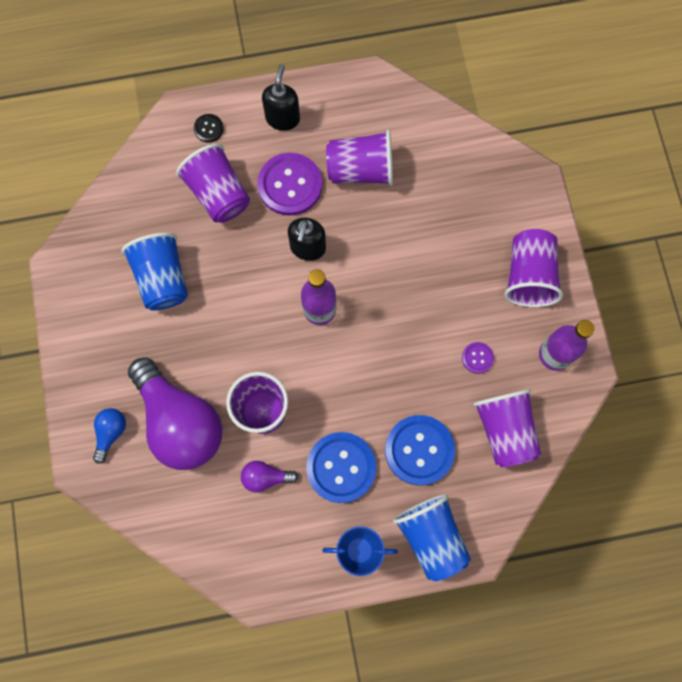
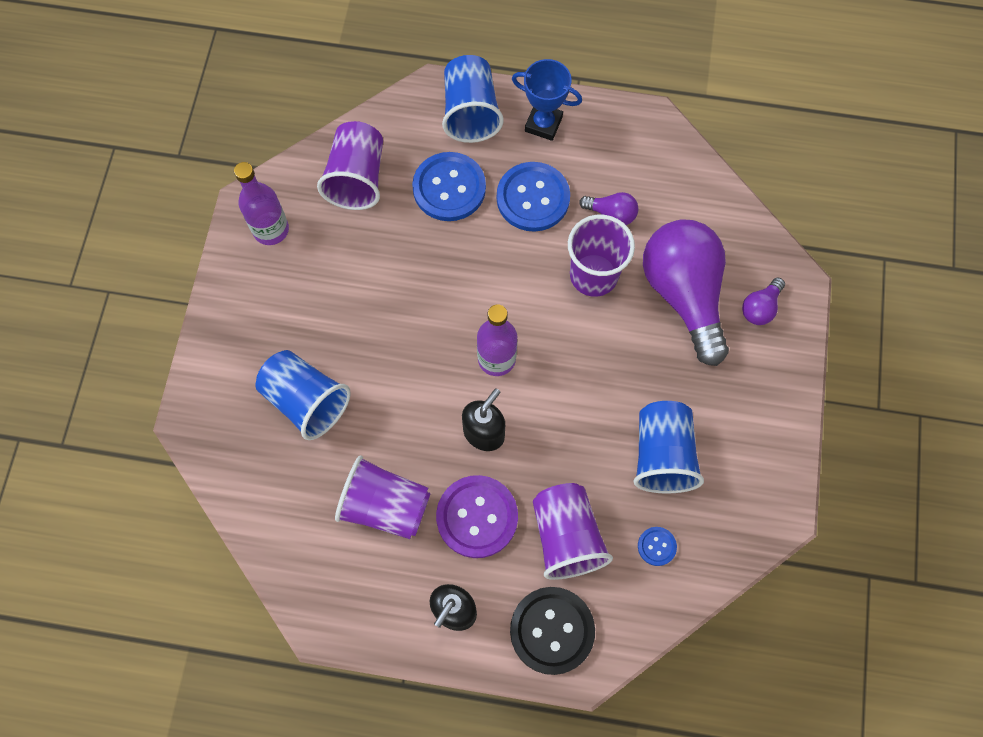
camera: 160 degrees left, 5 degrees down
(111, 433) = (760, 308): blue light bulb -> purple light bulb
(149, 210) = (656, 546): none -> blue button
(208, 128) = (552, 630): black button -> black button, size x2.14
(455, 224) = (306, 401): none -> blue cup
(477, 358) = (351, 253): purple button -> none
(528, 276) = (255, 316): purple cup -> none

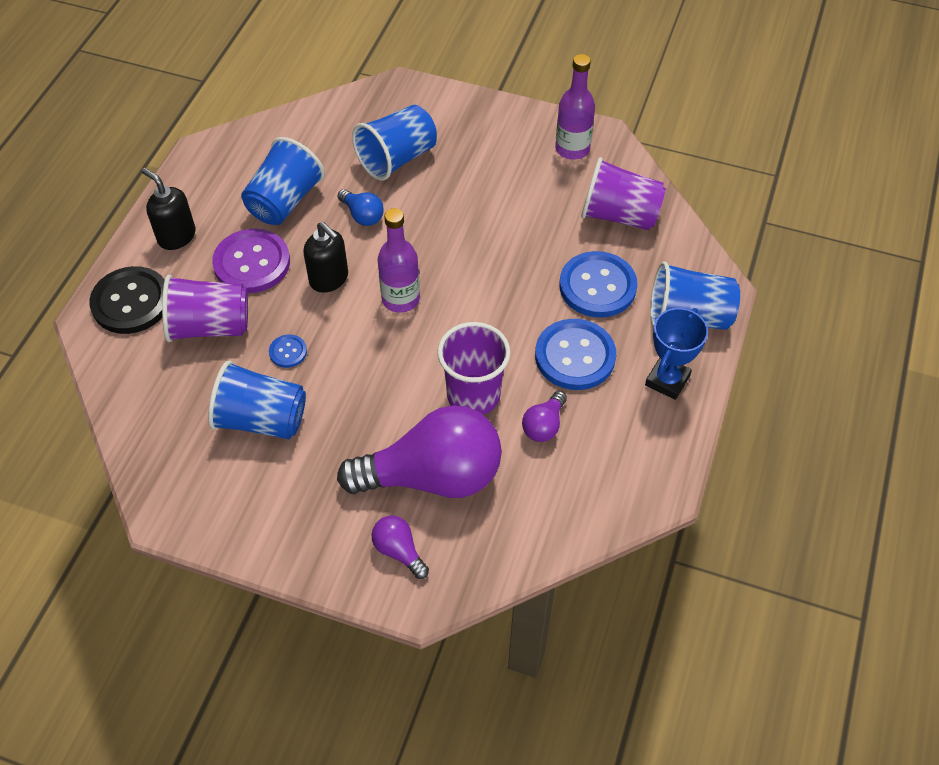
camera: 100 degrees right, 15 degrees down
(385, 506) = (284, 201): purple cup -> blue cup
(393, 419) = (362, 215): none -> blue light bulb
(656, 546) = (173, 397): blue button -> blue button (288, 352)

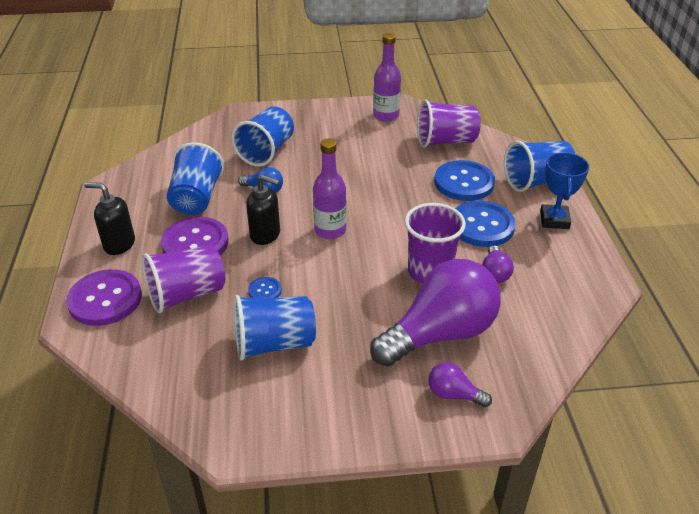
camera: 25 degrees left, 15 degrees down
(131, 302) = (105, 299): black button -> purple button

